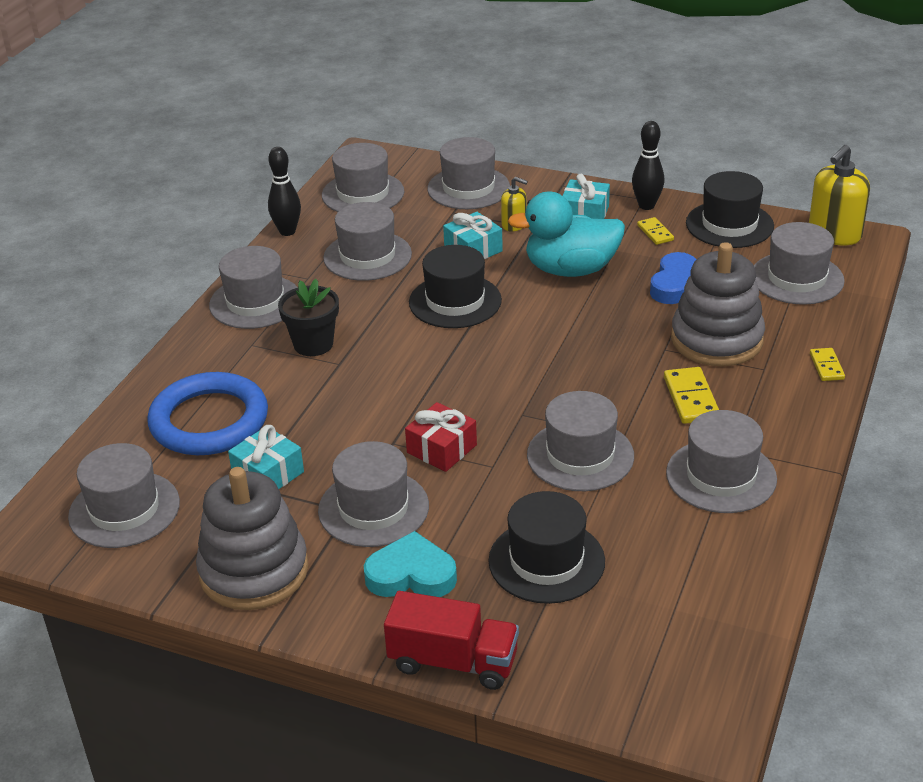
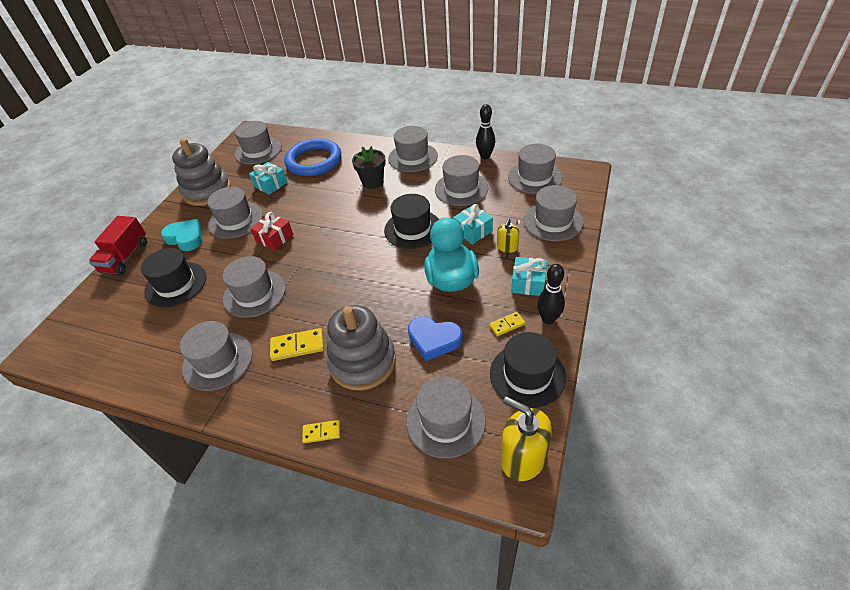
camera: 90 degrees right, 10 degrees up
(411, 574) = (186, 238): turquoise heart -> turquoise heart turned 60 degrees counterclockwise

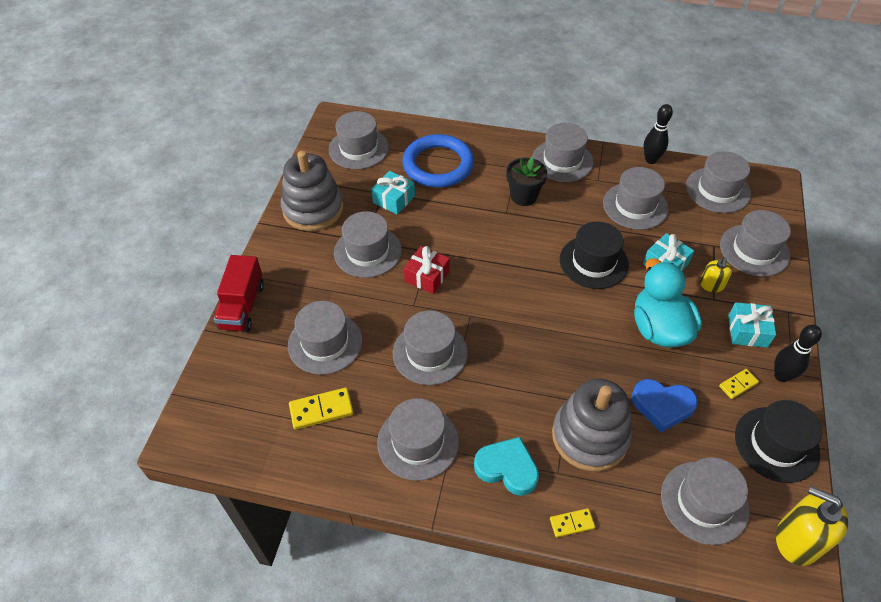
camera: 10 degrees left, 5 degrees up
(176, 284) = (325, 343): black hat -> grey hat
(186, 238) = (311, 277): turquoise heart -> turquoise heart (507, 468)
(297, 346) = (507, 420): yellow domino -> yellow domino (321, 410)

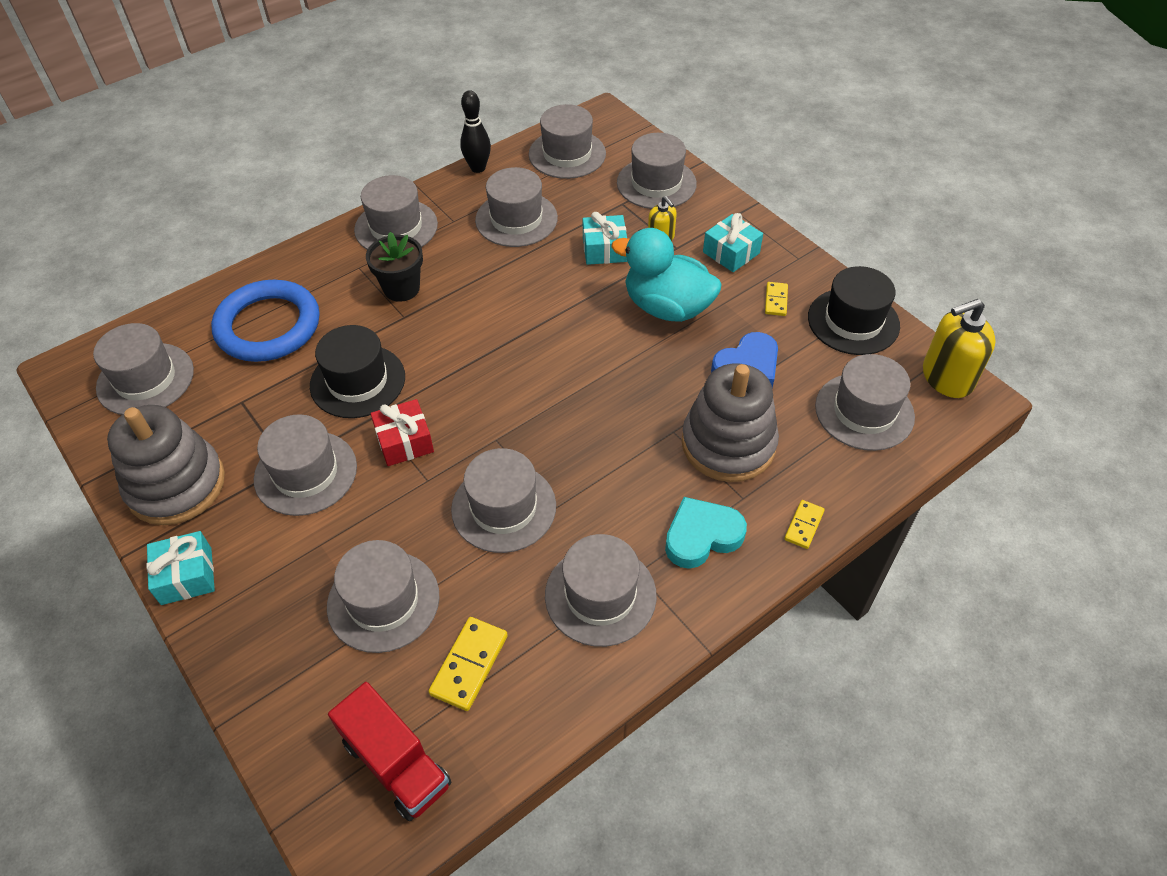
camera: 50 degrees left, 0 degrees up
(242, 306) = (230, 658): red truck -> red truck (396, 763)
(394, 199) = (263, 398): turquoise gift -> turquoise gift (186, 576)
(593, 262) = (544, 296): black hat -> black hat (358, 381)
(781, 376) = (794, 267): black bowling pin -> none

